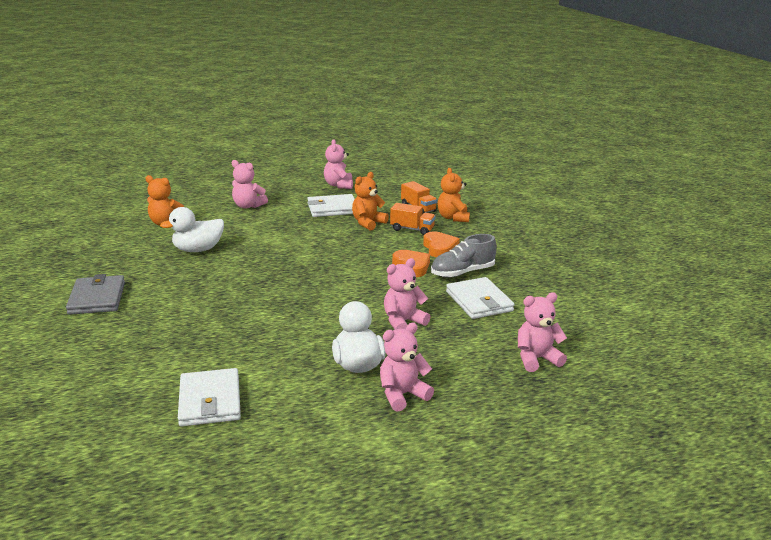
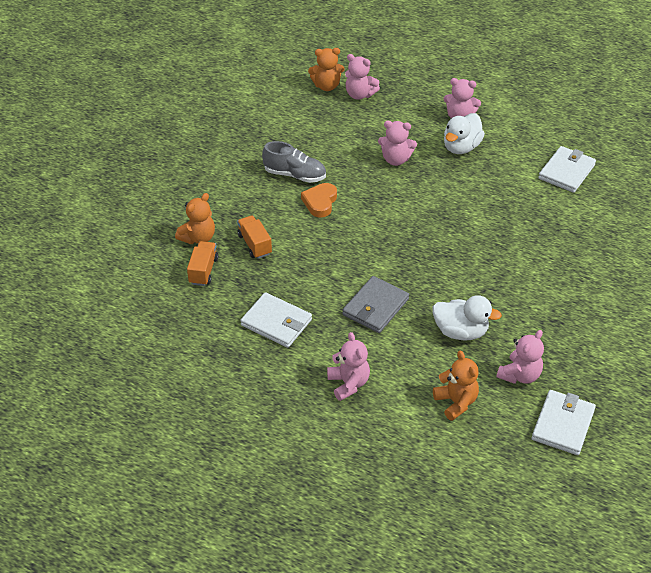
camera: 135 degrees left, 20 degrees up
(97, 298) = (586, 311): grey wallet -> grey wallet (375, 307)
(339, 185) = (214, 365): pink teddy bear -> pink teddy bear (520, 375)
(368, 223) = (277, 277): orange teddy bear -> orange teddy bear (326, 86)
(440, 248) = (269, 208): orange heart -> none
(479, 301) = (325, 146): white wallet -> white wallet (563, 424)

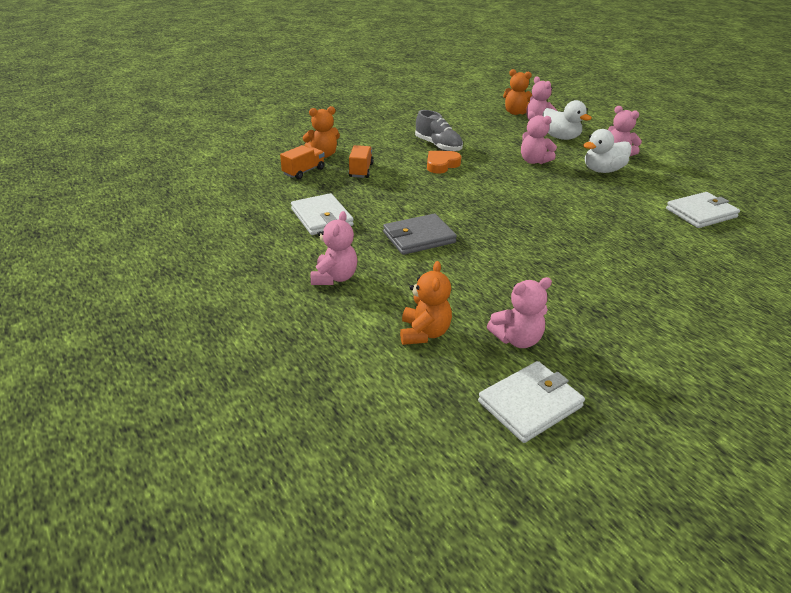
camera: 30 degrees right, 10 degrees down
(460, 331) = (484, 282): white duck -> white duck (560, 137)

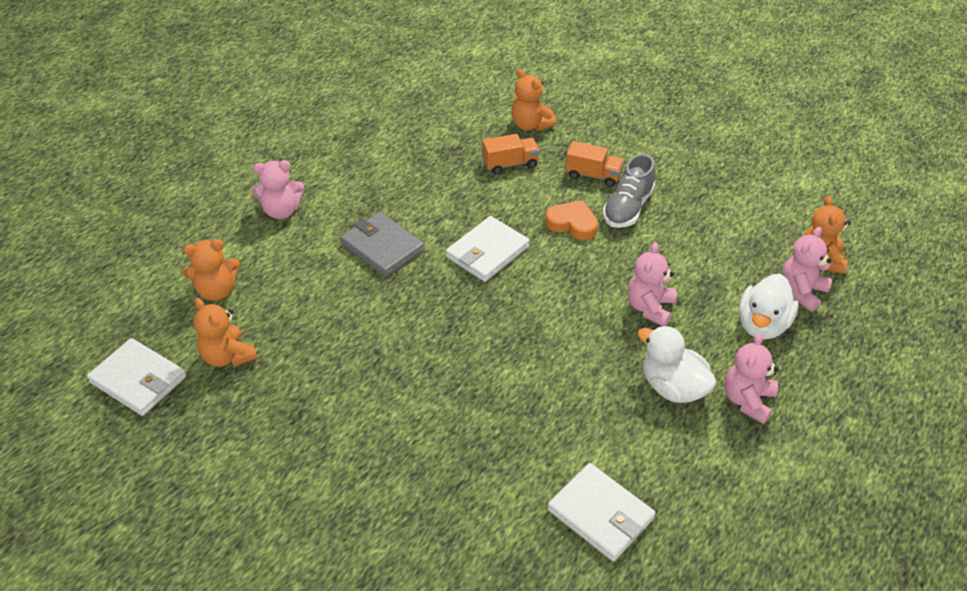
camera: 70 degrees right, 10 degrees up
(303, 171) = (479, 125): orange truck -> orange truck (593, 175)
(322, 217) = (387, 169): white wallet -> white wallet (487, 252)
(517, 339) = (228, 356): pink teddy bear -> orange teddy bear

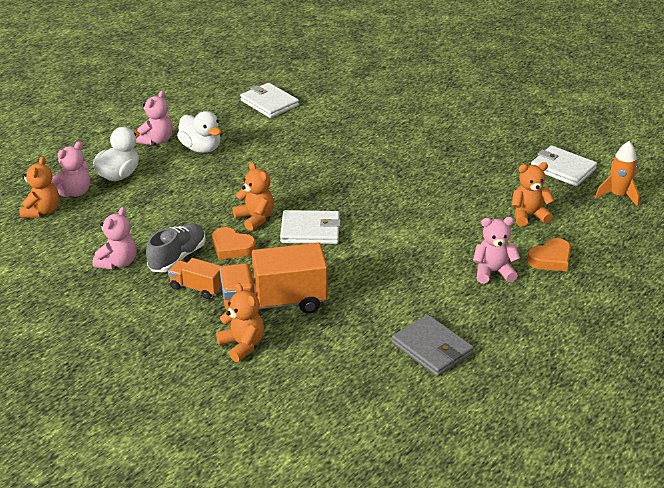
camera: 175 degrees left, 10 degrees down
(84, 333) = (618, 195): none -> orange rocket
(212, 230) = (550, 259): none -> orange heart
(228, 356) = (505, 177): orange teddy bear -> orange teddy bear (255, 218)
(382, 247) = (398, 238): grey wallet -> grey wallet (432, 348)
(487, 252) = (310, 230): white wallet -> white wallet turned 45 degrees clockwise
(510, 164) = (274, 303): orange truck -> orange truck, size x1.90
(650, 308) = (195, 188): pink teddy bear -> pink teddy bear (118, 263)

